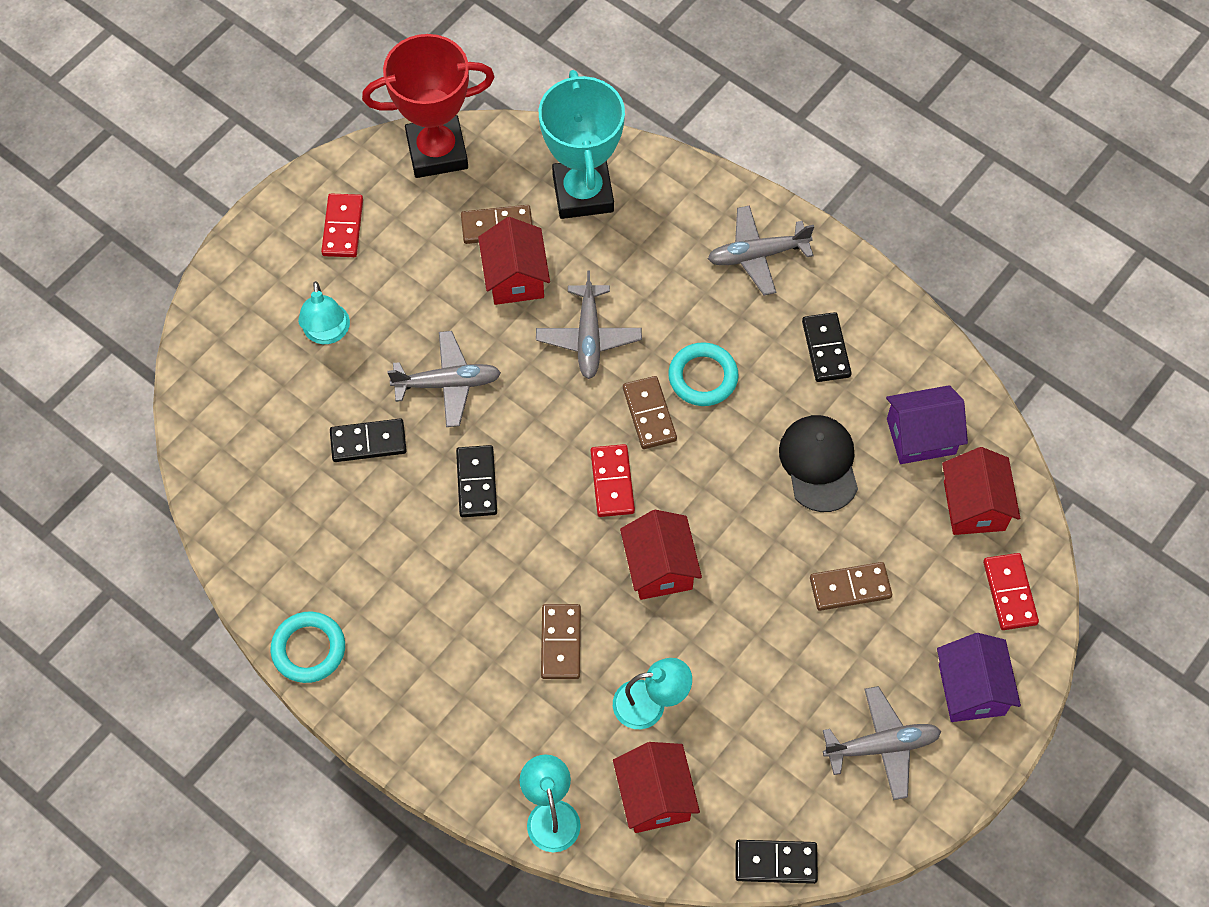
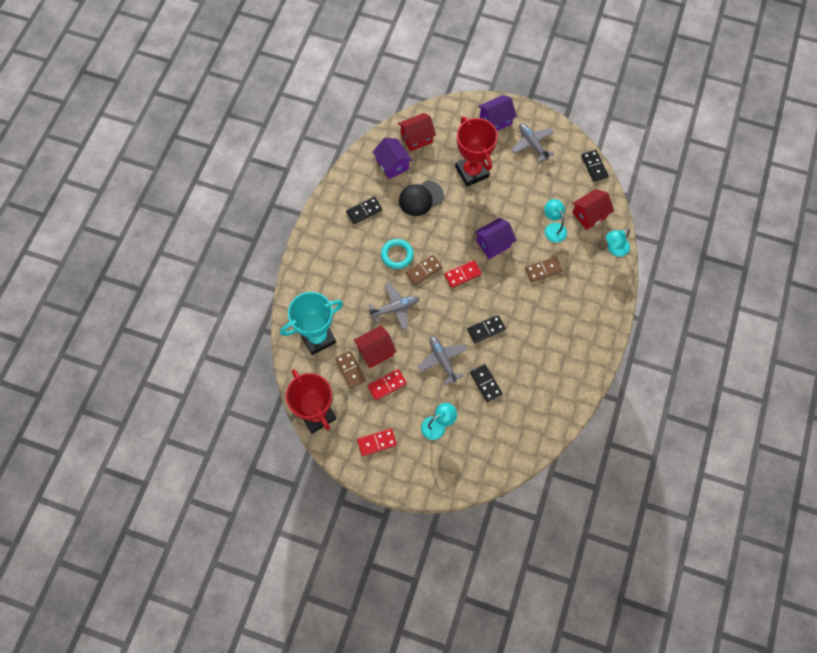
camera: 110 degrees left, 5 degrees up
(309, 649) = (592, 368): turquoise ring -> none
(659, 567) = (493, 243): red house -> purple house
(757, 255) = (325, 252): grey plane -> none
(850, 588) = (472, 172): brown domino -> red trophy
(1009, 593) = (449, 117): red domino -> red domino (387, 385)

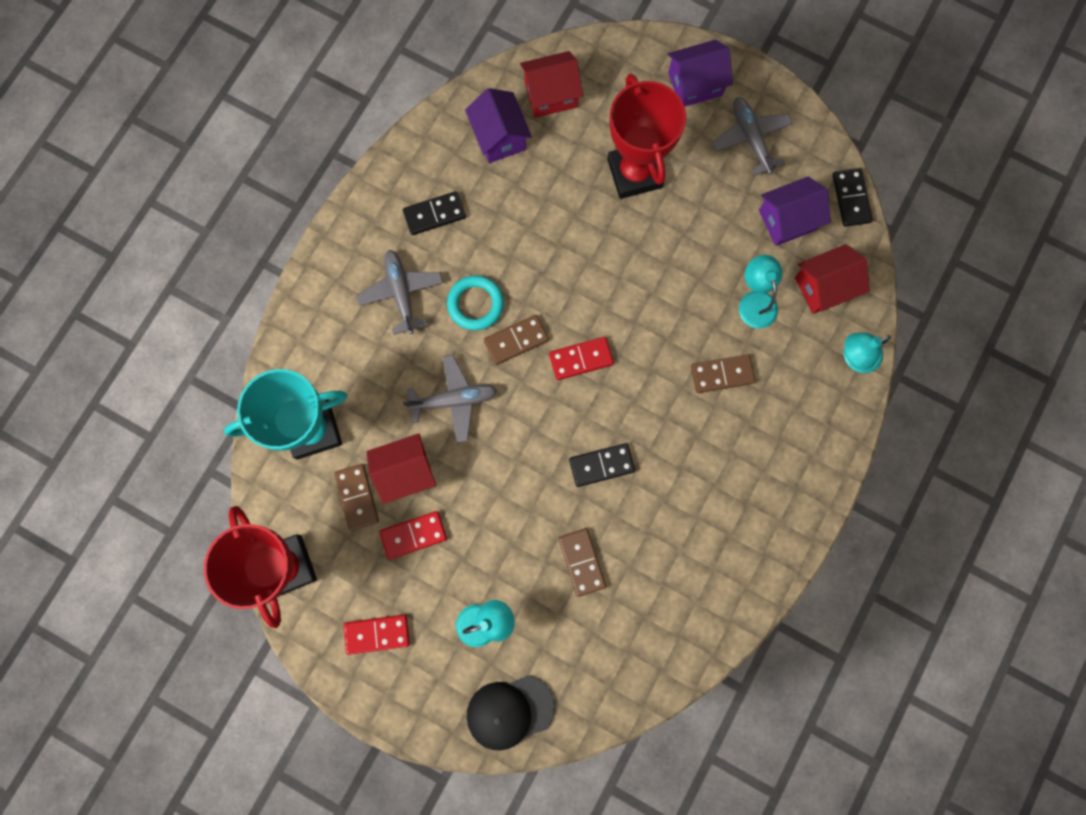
camera: 10 degrees right, 10 degrees up
(421, 198) = (536, 207): black cap -> black cap (510, 711)
(442, 360) = (516, 507): grey plane -> grey plane (401, 293)
(485, 383) = (581, 562): black domino -> brown domino
(493, 243) = (645, 311): purple house -> purple house (787, 220)

